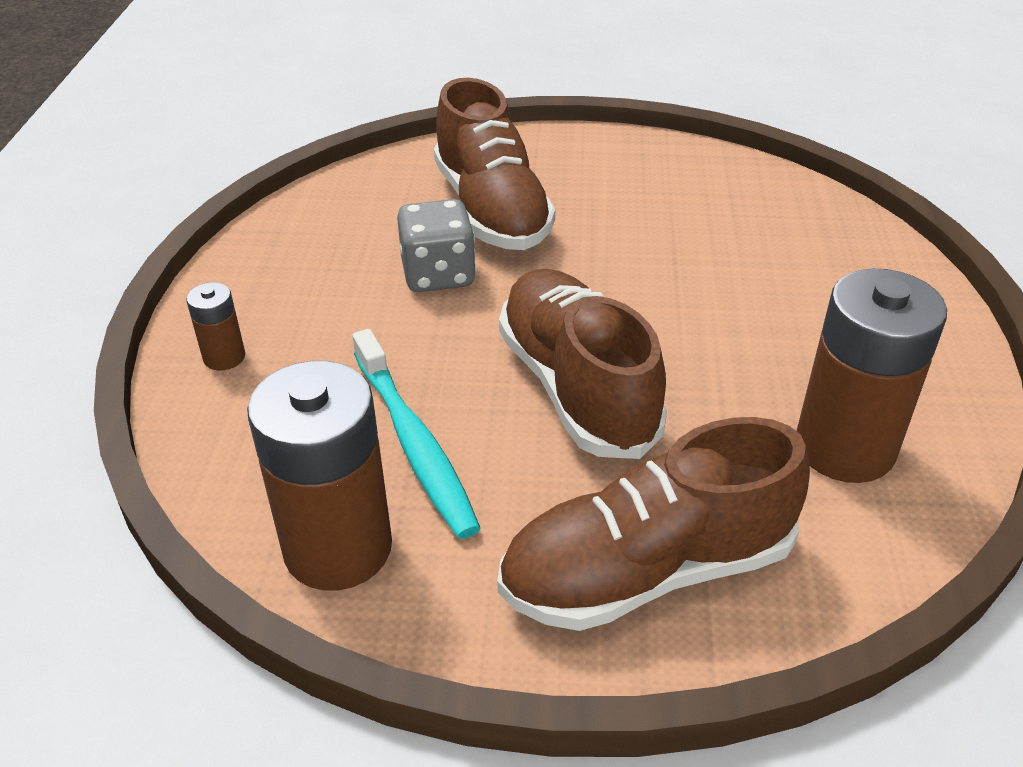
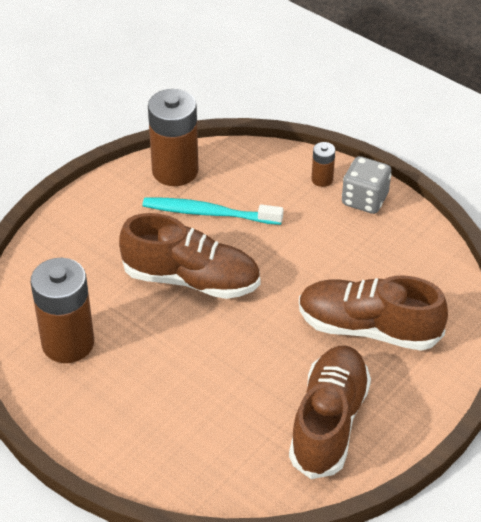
camera: 125 degrees right, 5 degrees up
(438, 275) = (323, 276): grey dice -> grey dice (364, 199)
(647, 571) = (80, 242): brown shoe -> brown shoe (329, 422)

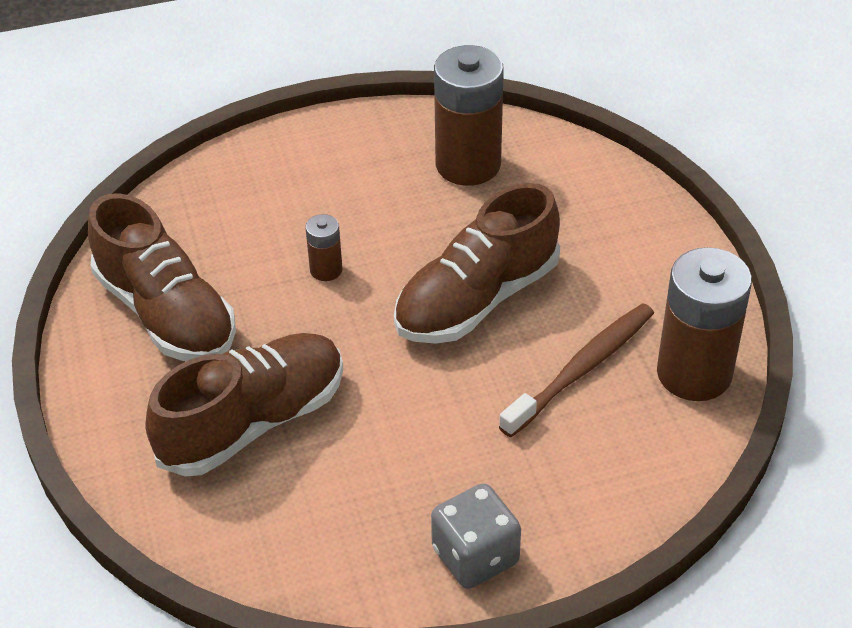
camera: 125 degrees right, 0 degrees up
(209, 213) = (581, 369): turquoise toothbrush -> brown toothbrush
(322, 179) = (556, 529): brown battery -> brown battery (326, 270)

